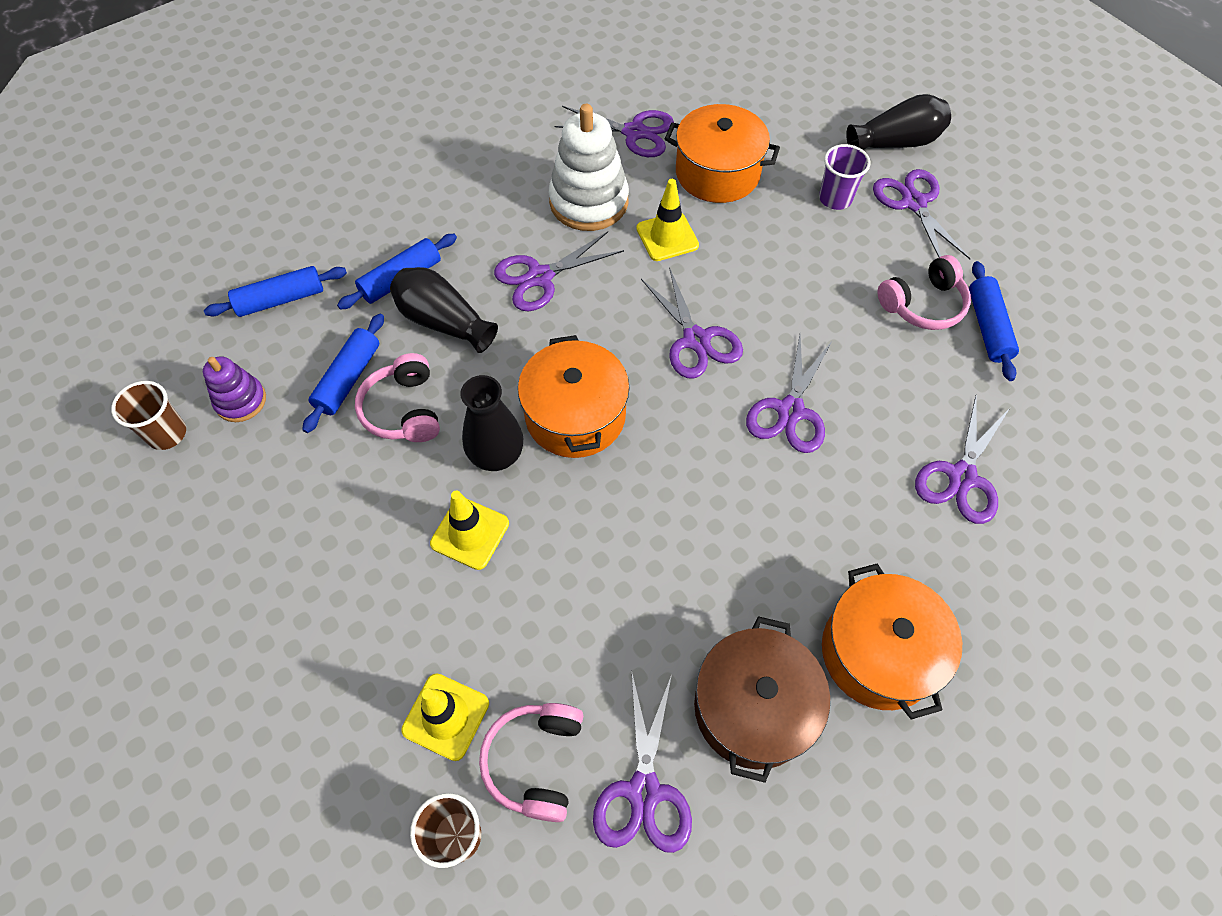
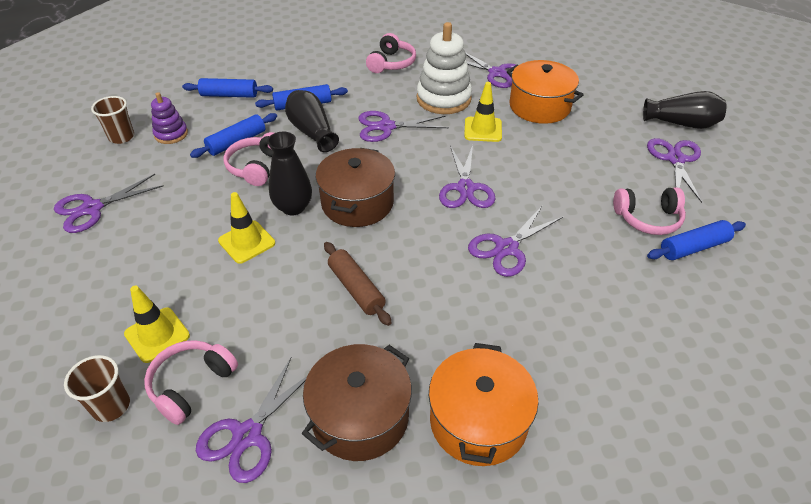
camera: 25 degrees right, 15 degrees down
(482, 161) = (391, 63): none -> pink headphones
(575, 415) = (357, 203): orange pot -> brown pot
(649, 543) = (356, 289): none -> brown rolling pin
(835, 199) = (616, 141): purple cup -> none
(961, 477) = (616, 333): purple scissors -> purple scissors (92, 208)
(988, 327) = (693, 247): blue rolling pin -> blue rolling pin turned 45 degrees clockwise

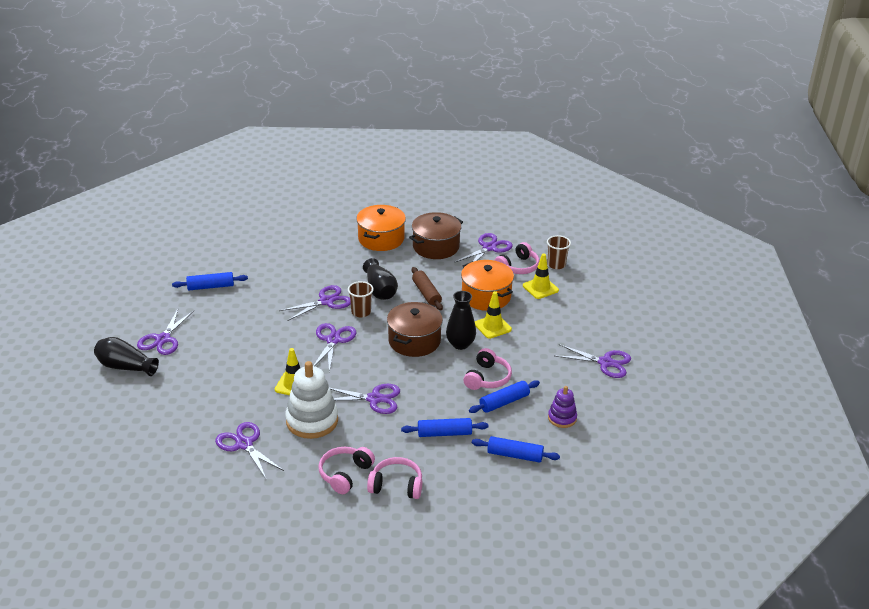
camera: 170 degrees left, 10 degrees down
(92, 208) = (605, 363): purple scissors -> purple scissors turned 45 degrees clockwise
(121, 137) = (605, 421): brown cup -> brown cup (361, 312)
(312, 131) = (439, 403): black vase -> black vase (380, 290)
(539, 106) = (230, 400): orange pot -> orange pot (486, 296)
(648, 218) = (223, 305): pink headphones -> pink headphones (396, 485)

